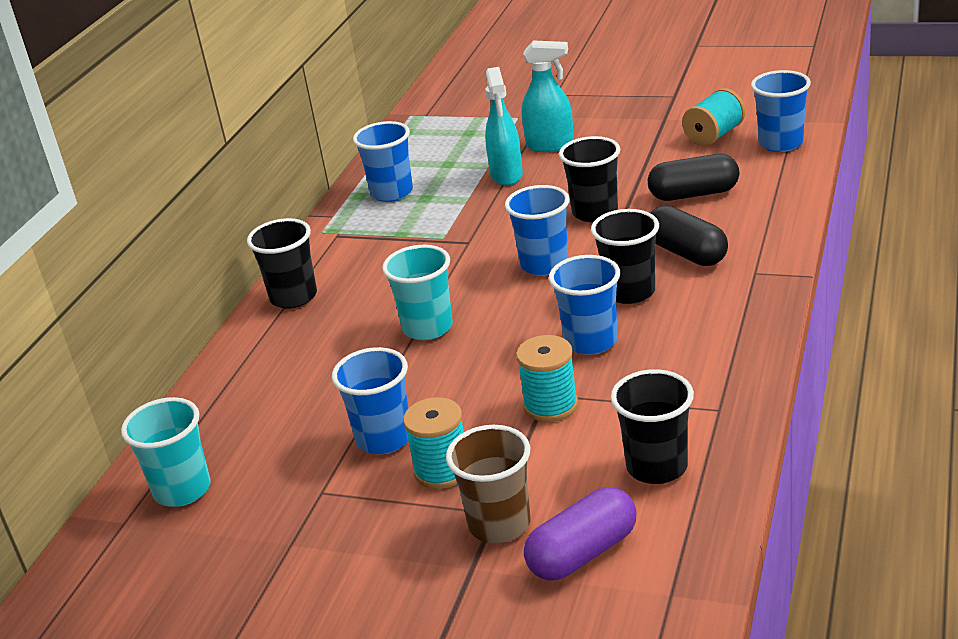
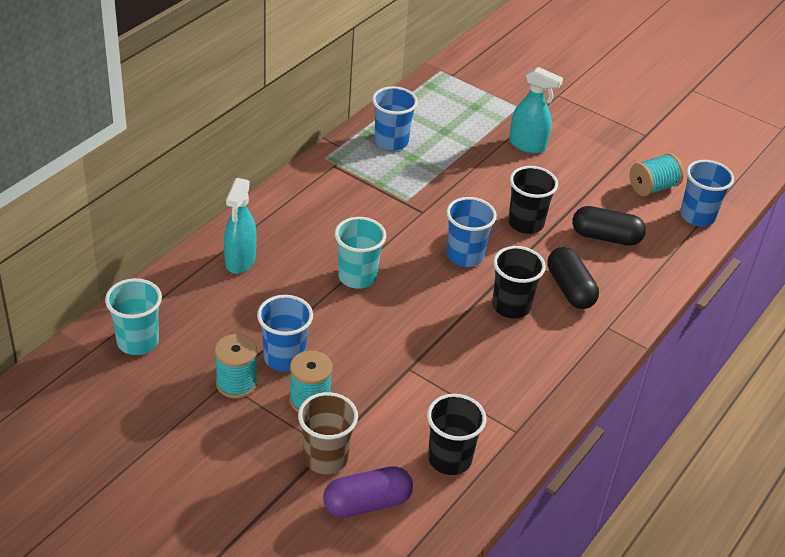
camera: 10 degrees right, 10 degrees up
(293, 297) = (279, 209): black cup -> none
(507, 175) = (481, 161): turquoise spray bottle -> turquoise spray bottle (240, 261)
(550, 405) = (406, 379): turquoise spool -> turquoise spool (236, 383)
(591, 341) = (461, 337): blue cup -> none

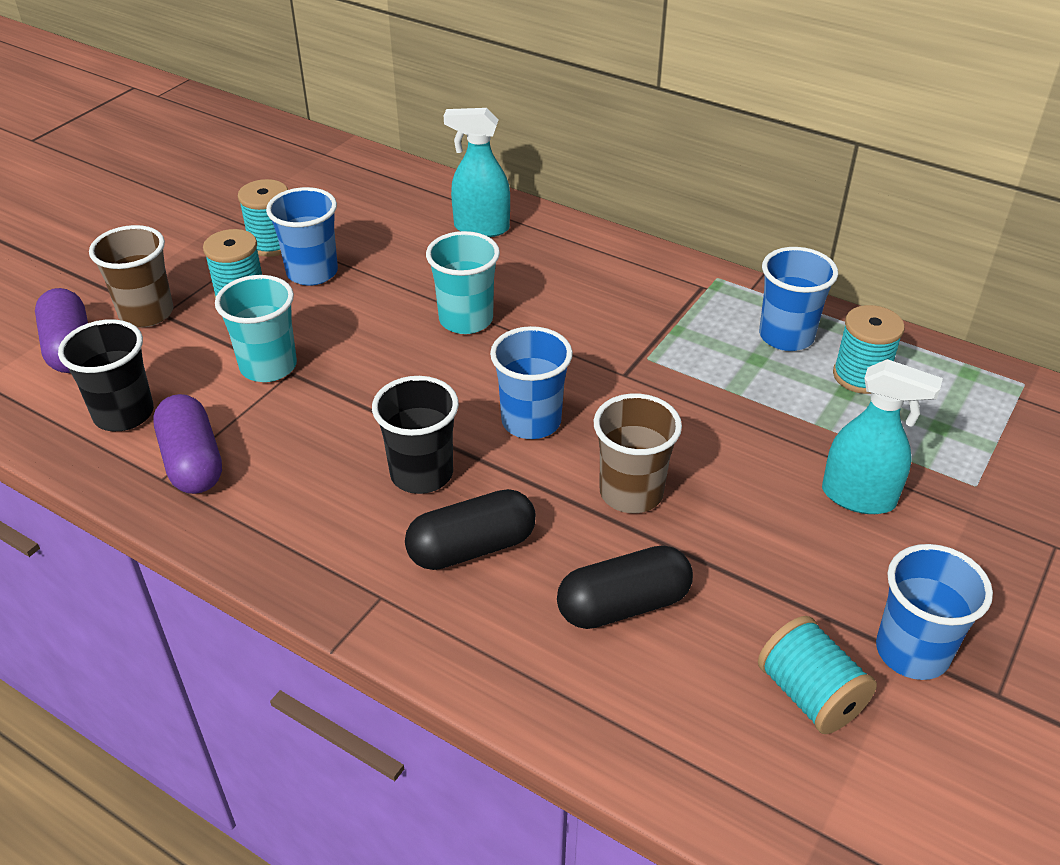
camera: 90 degrees right, 0 degrees up
(138, 342) = (338, 177): turquoise cup -> turquoise cup (268, 366)
(430, 123) = (860, 376): none -> turquoise spool
(500, 416) = (192, 462): none -> purple capsule
(526, 223) = (631, 493): black cup -> brown cup
(527, 145) = (859, 497): turquoise spray bottle -> turquoise spray bottle turned 90 degrees counterclockwise
(606, 237) = (623, 605): black capsule -> black capsule turned 60 degrees clockwise
(697, 216) = (738, 774): blue cup -> blue cup (912, 652)

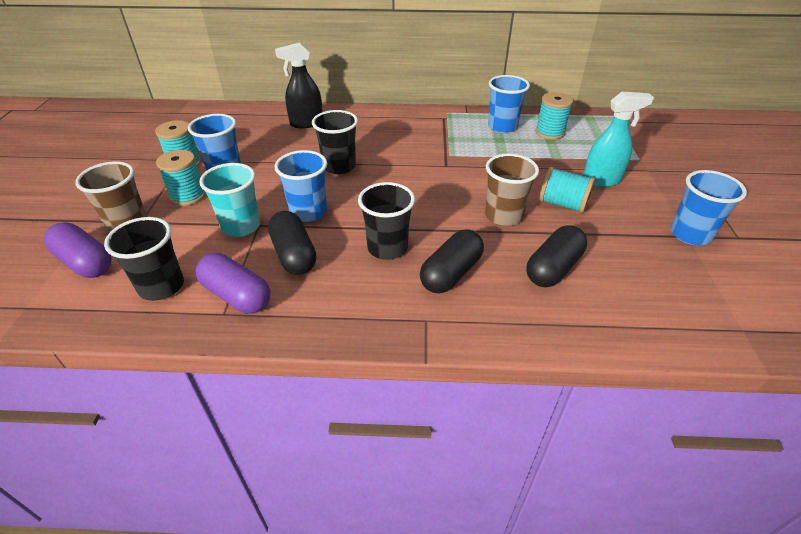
camera: 30 degrees left, 0 degrees up
(299, 434) = (294, 254): none -> black capsule
(466, 320) = (339, 167): turquoise cup -> black cup
(481, 228) = (306, 123): turquoise spray bottle -> black spray bottle
(531, 421) = (421, 202): blue cup -> blue cup (308, 212)
(809, 695) = (673, 271): turquoise spool -> turquoise spool (562, 204)

